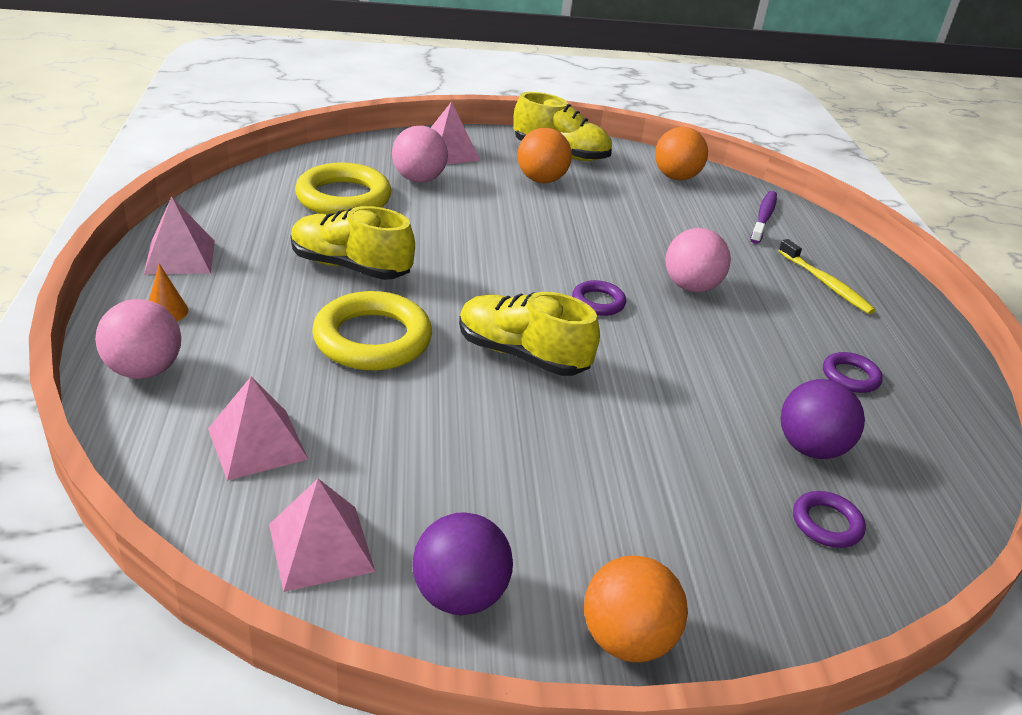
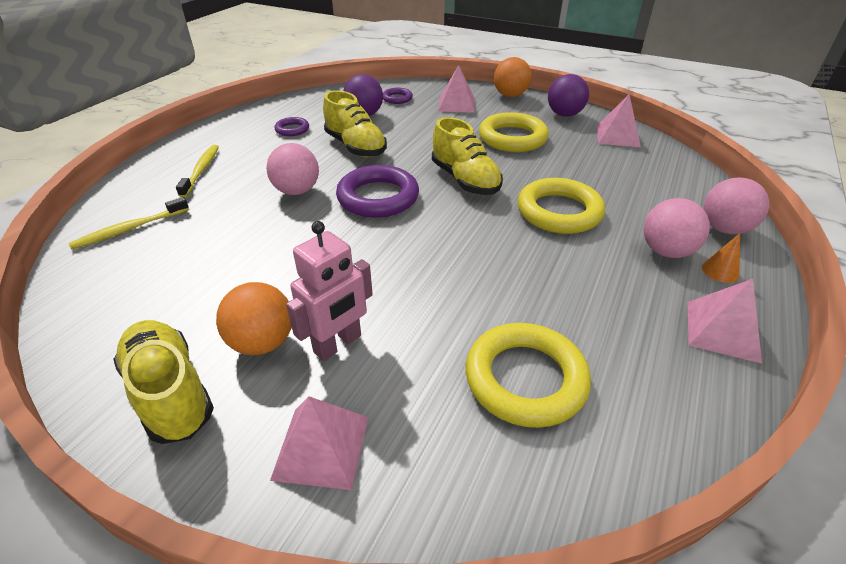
camera: 145 degrees left, 5 degrees up
(257, 443) = (645, 175): pink pyramid -> pink pyramid (456, 104)
(350, 267) = (553, 275): yellow shoe -> yellow shoe (355, 147)
(419, 179) = (410, 390): pink ball -> pink ball (666, 251)
(490, 189) = (338, 344): none -> pink robot
(517, 469) = (512, 138): none -> yellow ring
(598, 302) = (378, 197): purple ring -> purple ring, size x1.97
(676, 177) = (110, 302): orange ball -> none
(763, 217) = (130, 229): purple toothbrush -> yellow toothbrush

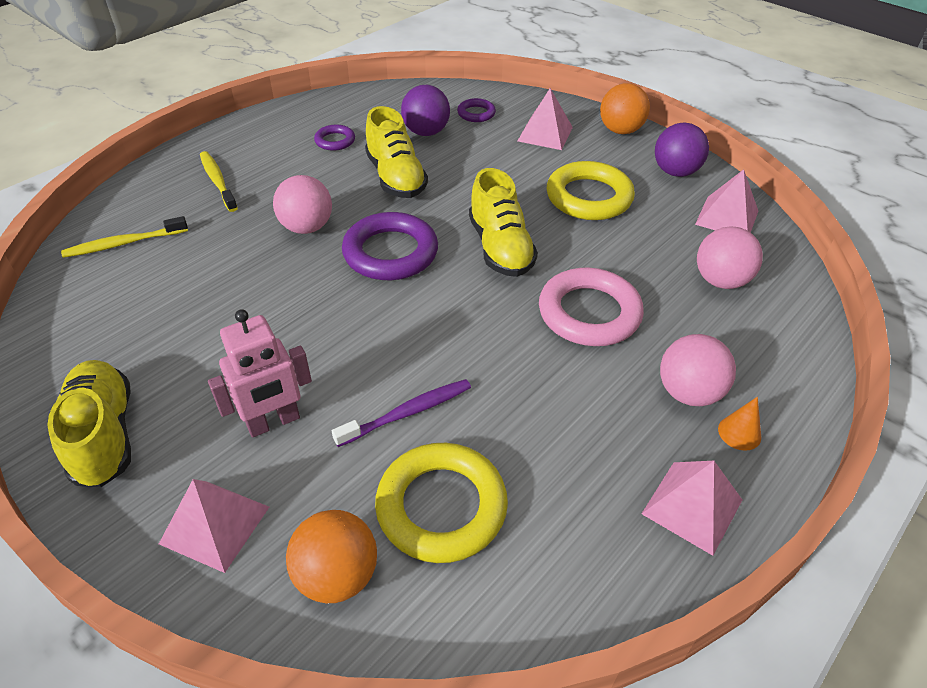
camera: 15 degrees right, 5 degrees up
(201, 170) = (218, 181): yellow toothbrush -> yellow toothbrush turned 45 degrees counterclockwise
(263, 342) = (203, 403): orange ball -> orange ball (337, 575)
(455, 311) = (407, 413): none -> purple toothbrush
(559, 212) = (589, 313): yellow ring -> pink ring
(724, 229) = (782, 378): pink ball -> pink ball (720, 281)

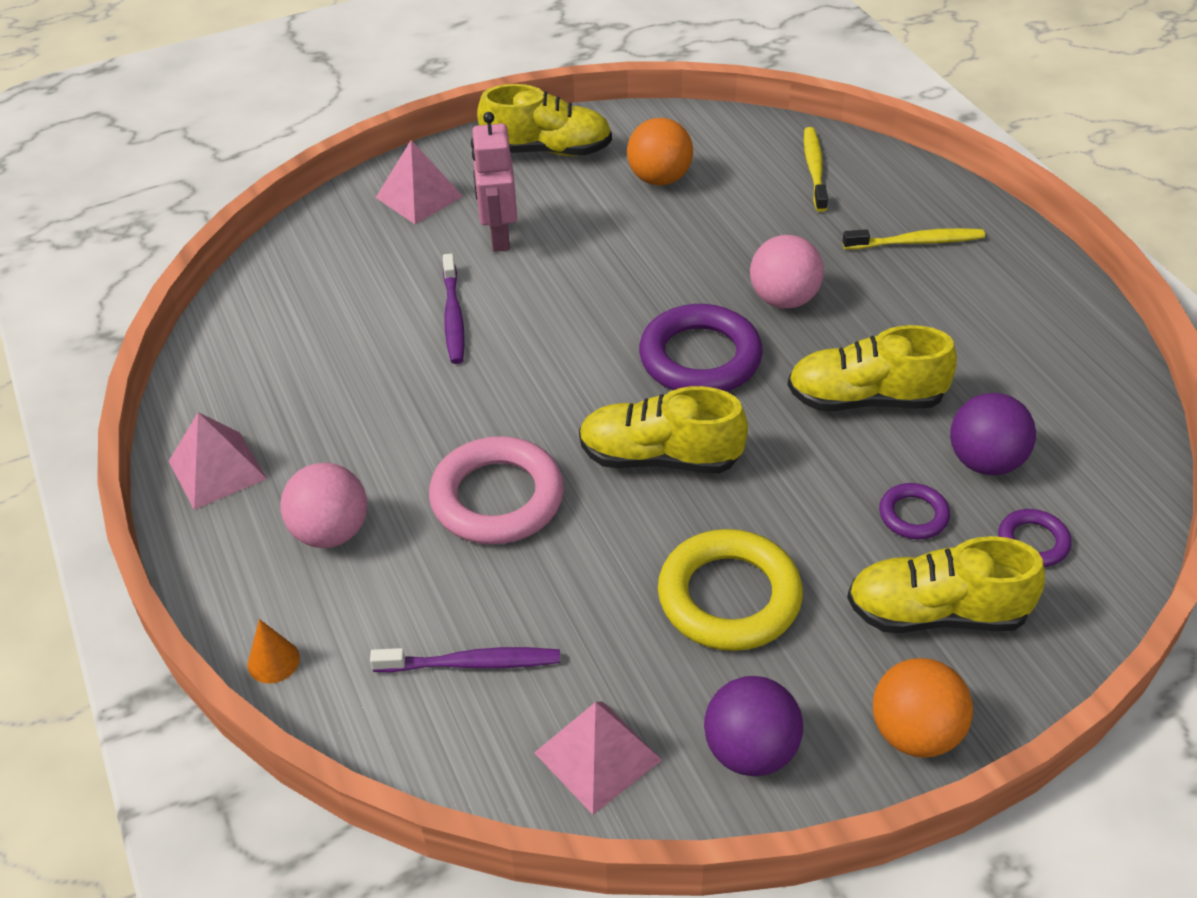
camera: 115 degrees right, 0 degrees up
(335, 141) = (988, 358): purple ring -> purple ring (913, 515)
(337, 575) = (329, 248): orange ball -> orange ball (659, 179)
(441, 506) = (343, 313): yellow ring -> none
(545, 134) = (936, 613): pink pyramid -> yellow shoe
(720, 281) = (472, 663): pink ball -> purple toothbrush
(739, 433) = (256, 548): orange cone -> orange cone (273, 661)

